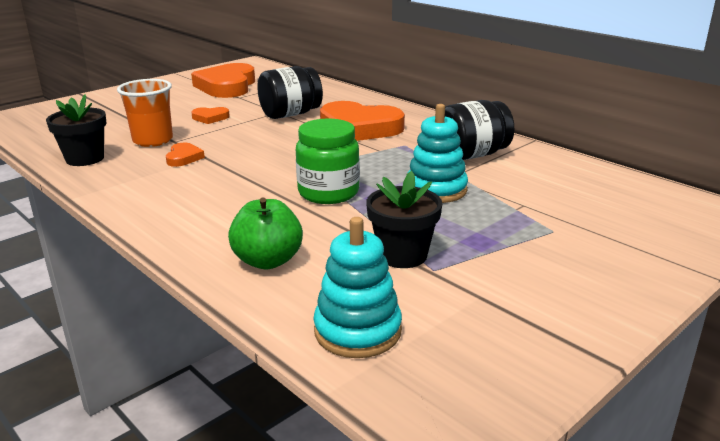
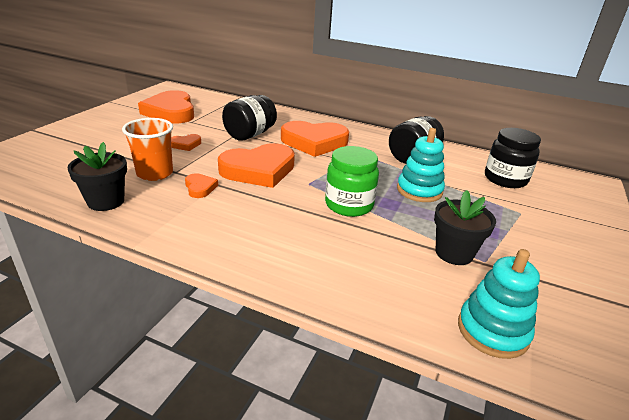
camera: 25 degrees left, 5 degrees up
(263, 149) = (259, 170): none -> orange heart
(268, 261) = (367, 279): green apple -> none
(580, 193) = (505, 179): none -> black jar

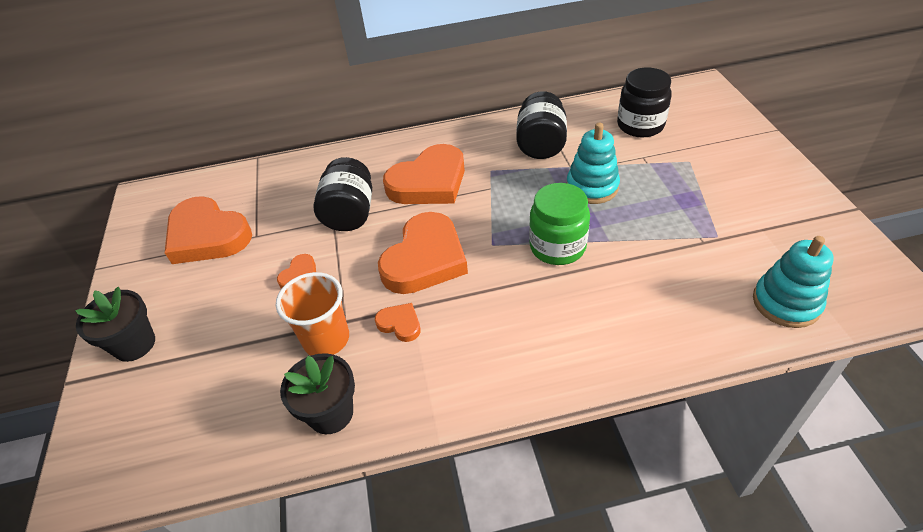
camera: 30 degrees left, 15 degrees up
(454, 253) = (690, 244): black flower pot -> black flower pot (134, 344)

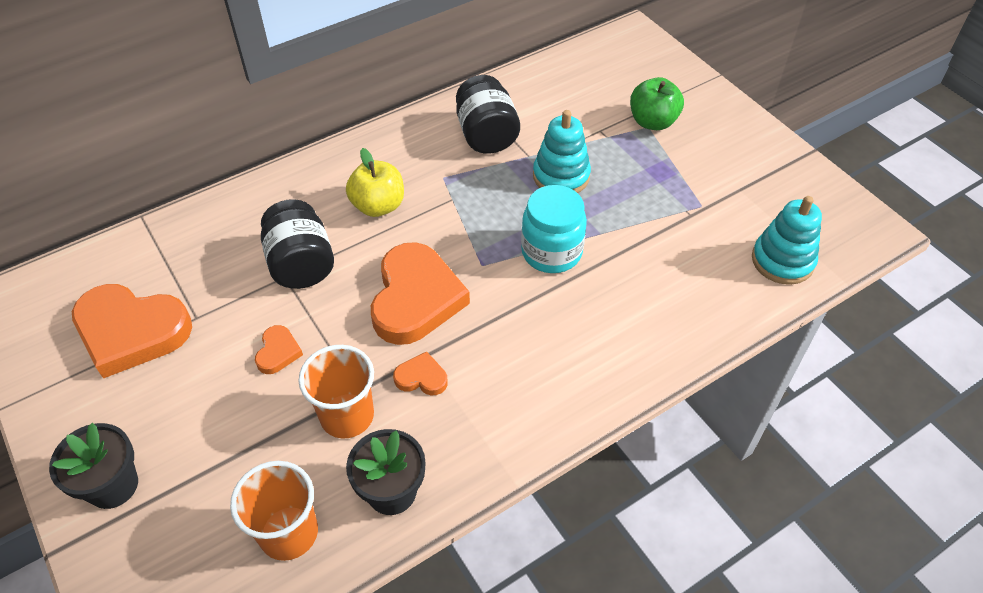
camera: 25 degrees left, 5 degrees up
(235, 422) = (289, 533): none -> orange cup
(429, 182) = (378, 206): orange heart -> yellow apple
(557, 247) = (551, 252): green jar -> turquoise jar
(640, 125) = (584, 93): black jar -> none
(695, 158) = (652, 122): none -> green apple

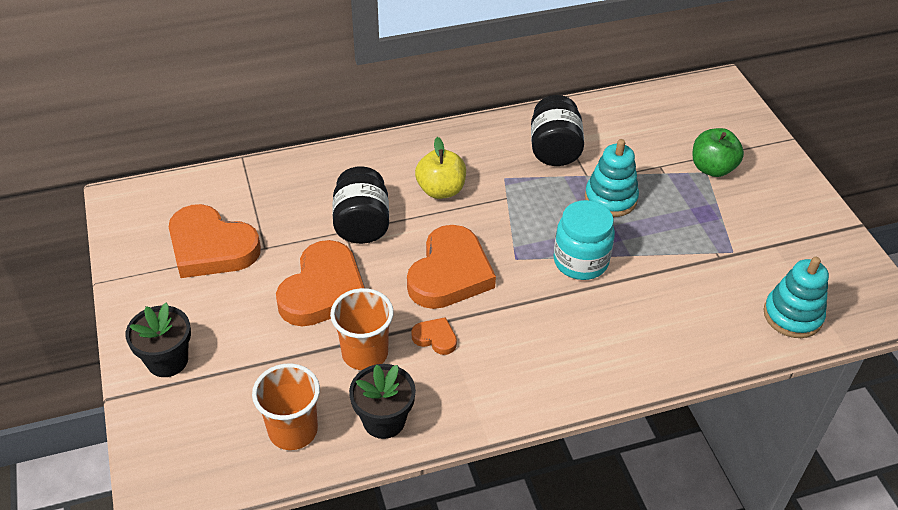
camera: 15 degrees right, 5 degrees down
(278, 352) = (323, 290): orange heart -> orange heart, size x2.24

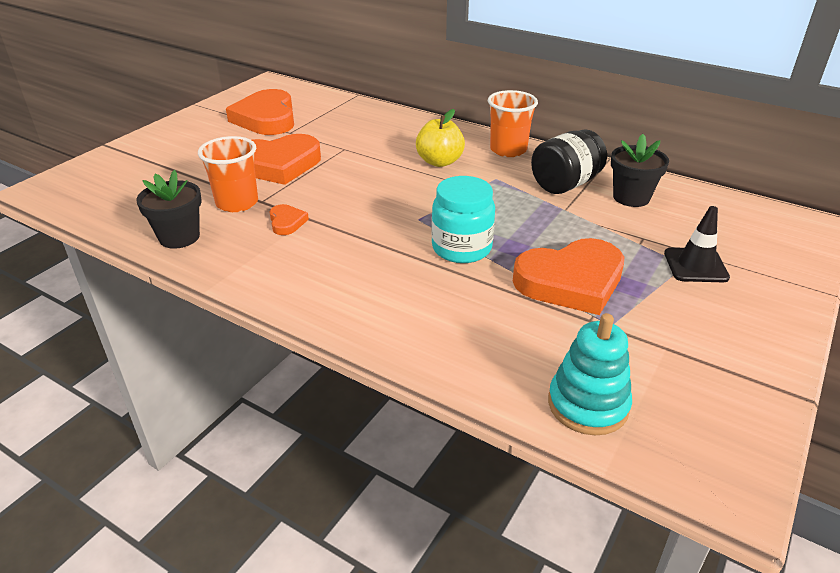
camera: 50 degrees right, 10 degrees down
(167, 360) = (153, 146): black flower pot -> black flower pot (631, 197)
(293, 430) = (134, 209): orange cup -> orange cup (508, 150)
(362, 224) = (359, 151): black jar -> none
(450, 273) = (361, 200): orange heart -> orange heart (571, 281)
(610, 198) = (558, 231): turquoise stacking toy -> none
(712, 168) = (695, 265): green apple -> black traffic cone

